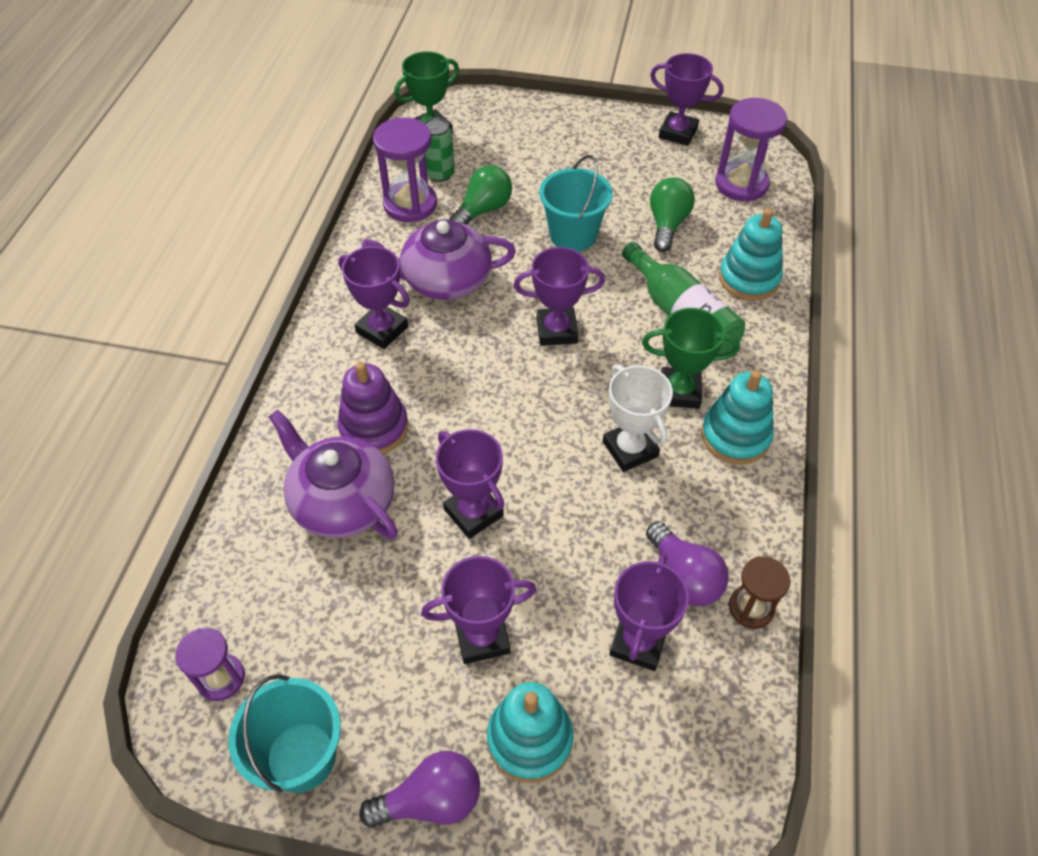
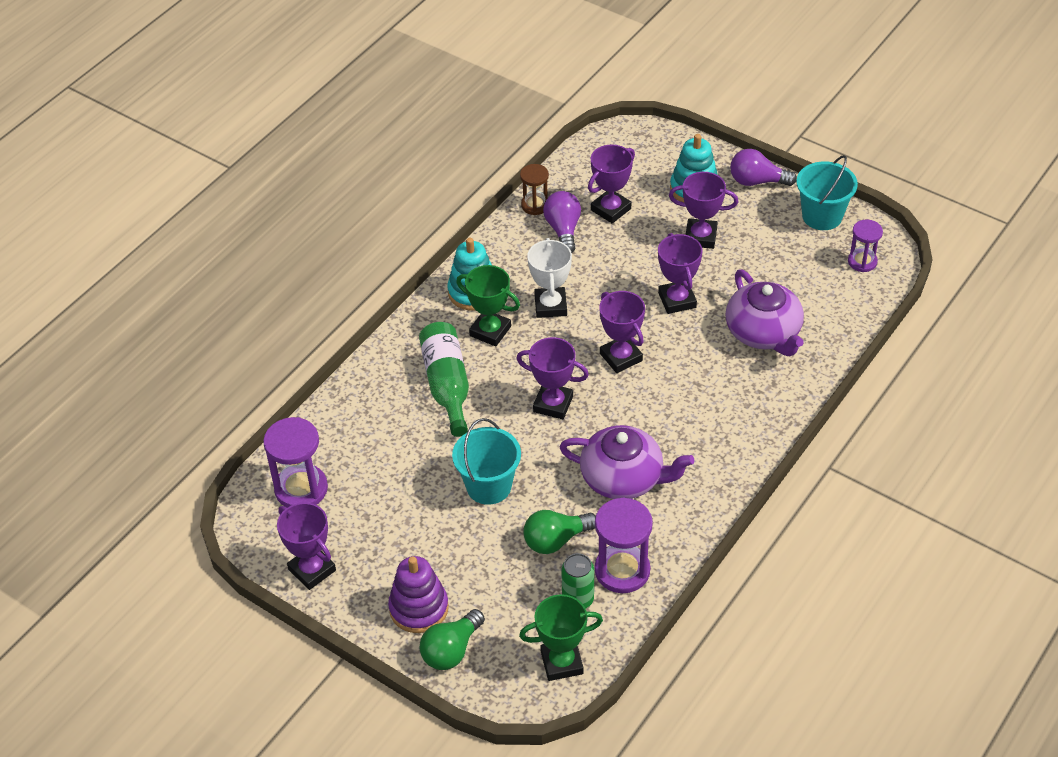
camera: 155 degrees left, 5 degrees down
(374, 428) = (726, 374): purple stacking toy -> purple stacking toy (419, 608)
(382, 330) = (694, 449): purple trophy -> purple trophy (621, 357)
(667, 224) = (399, 469): green light bulb -> green light bulb (451, 650)
(749, 279) = (371, 398): turquoise stacking toy -> none

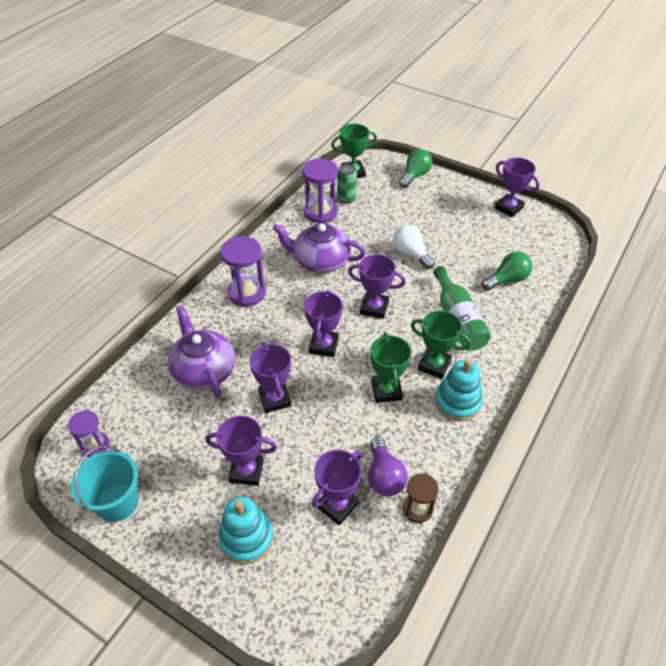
camera: 175 degrees right, 0 degrees up
(301, 489) = (536, 249): purple hourglass -> purple hourglass (246, 293)
(419, 608) = (438, 192): purple stacking toy -> none
(489, 486) = (411, 254): turquoise bucket -> white light bulb
(550, 306) = (386, 390): white trophy -> green trophy
(556, 540) = (362, 226): green light bulb -> green light bulb (507, 280)
(621, 357) = (323, 345): purple trophy -> purple trophy turned 45 degrees clockwise
(757, 181) = (175, 552): purple light bulb -> none

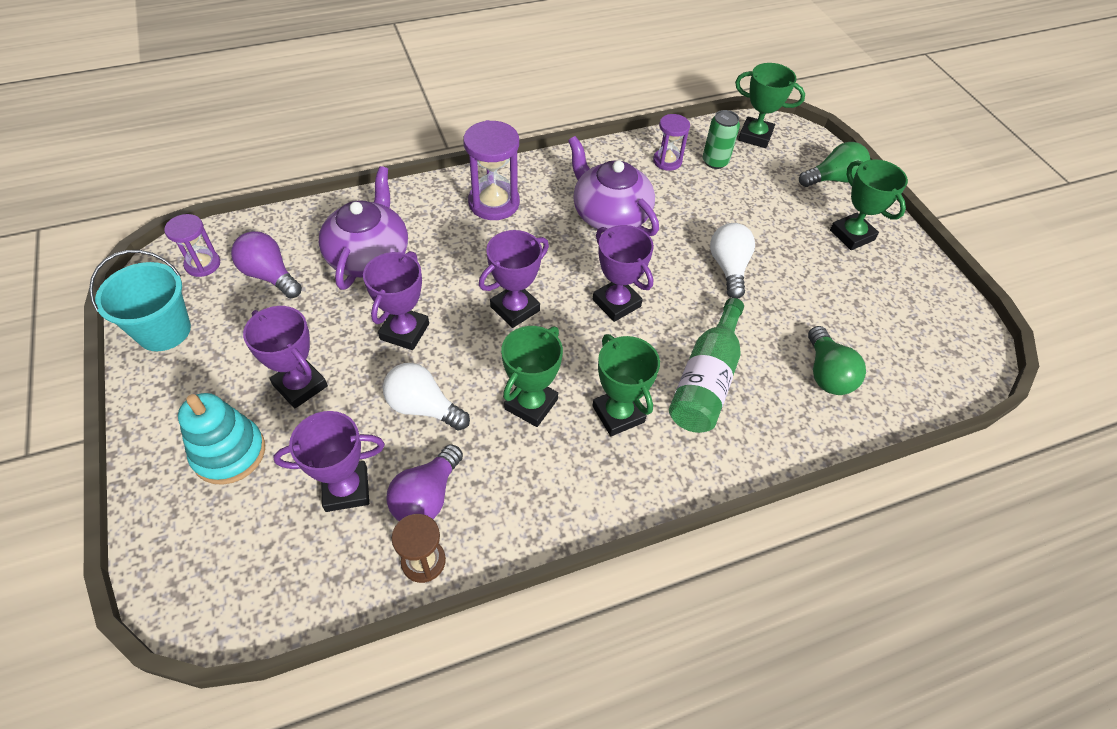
camera: 35 degrees right, 5 degrees up
(151, 422) = (270, 275): none -> purple light bulb
(320, 212) = (667, 161): purple hourglass -> purple hourglass, size x0.61
(331, 432) = (423, 407): none -> white light bulb
(452, 201) = (852, 235): none -> green trophy
(457, 402) = (600, 476): turquoise stacking toy -> none
(507, 280) = (826, 373): green light bulb -> green light bulb turned 75 degrees clockwise
(508, 208) = (927, 286): purple trophy -> none

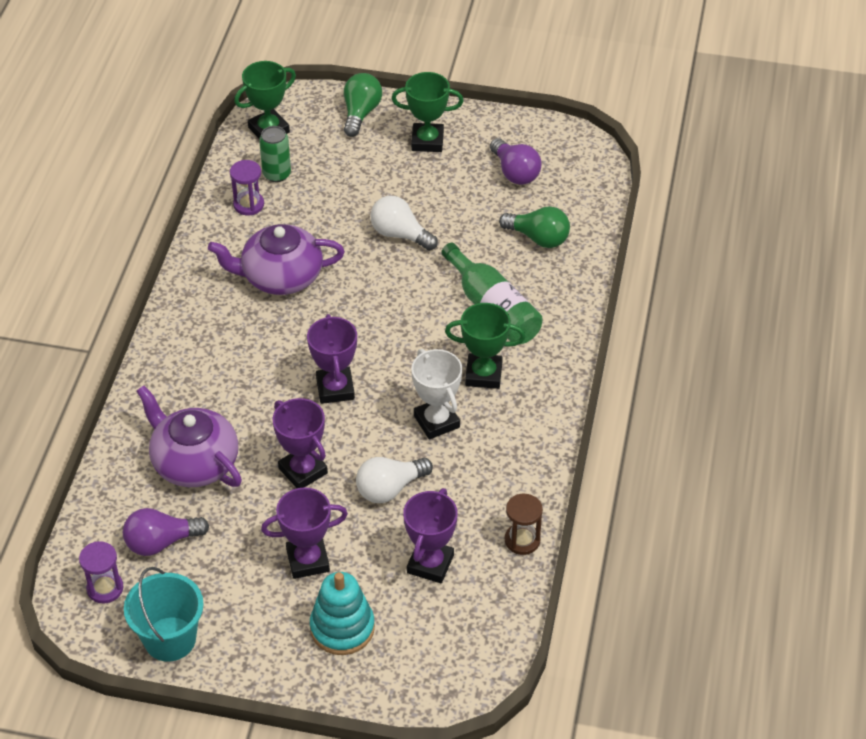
camera: 55 degrees left, 5 degrees down
(427, 497) = (471, 518): purple light bulb -> purple light bulb (515, 172)
(494, 203) = (200, 348): purple hourglass -> none
(531, 404) = (436, 421): green trophy -> white trophy
(616, 303) = (380, 322): purple trophy -> none

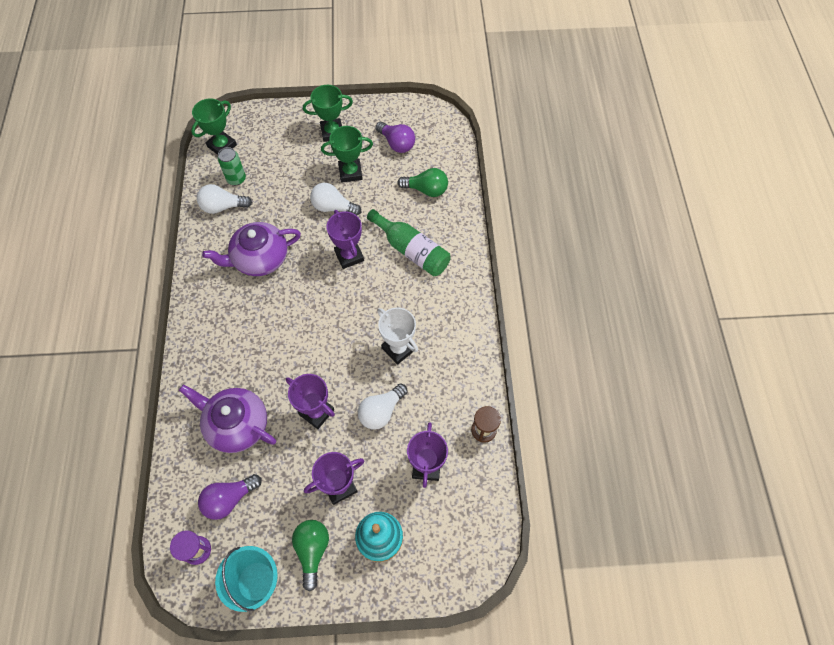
camera: 15 degrees left, 15 degrees up
(248, 205) = (223, 207): purple hourglass -> white light bulb
(335, 389) = (321, 339): purple trophy -> purple trophy (349, 256)
(360, 113) = (281, 120): green light bulb -> green light bulb (312, 550)
(483, 374) = (420, 303): green trophy -> green trophy (350, 172)

